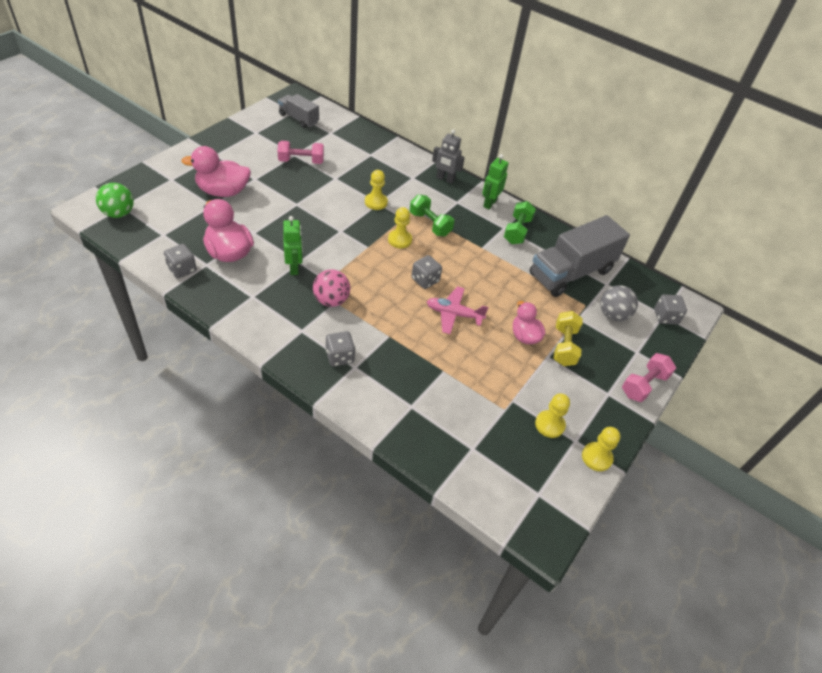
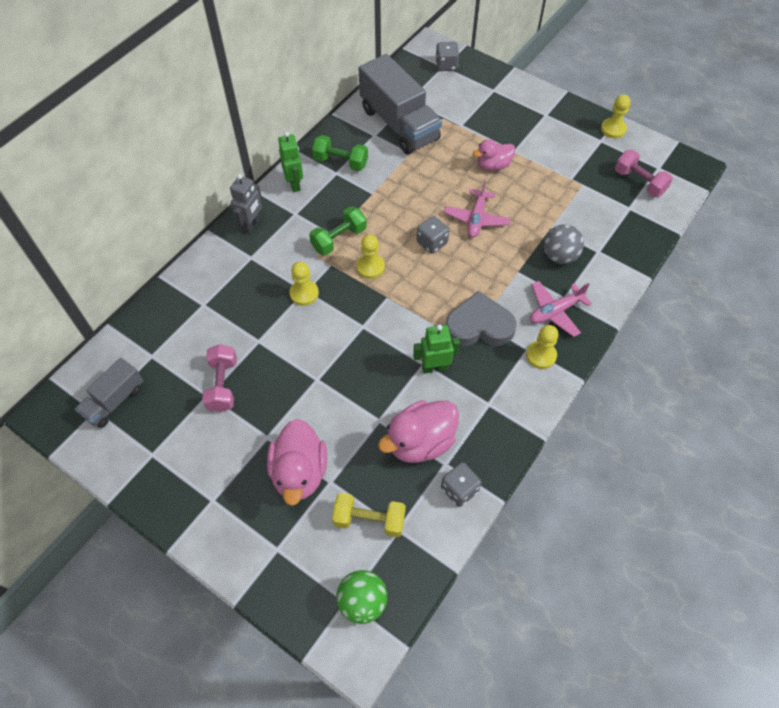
camera: 85 degrees left, 10 degrees up
(331, 300) = (479, 326): pink ball -> grey heart
(340, 357) = (555, 311): grey dice -> pink plane
(489, 203) = (294, 184): green robot -> green robot turned 135 degrees counterclockwise
(549, 425) = (590, 155): yellow pawn -> yellow pawn (541, 355)
(564, 346) = (499, 138): yellow dumbbell -> yellow dumbbell (369, 520)
(613, 315) = (451, 100): grey ball -> grey ball (559, 256)
(644, 385) = (530, 91): pink dumbbell -> pink dumbbell (639, 182)

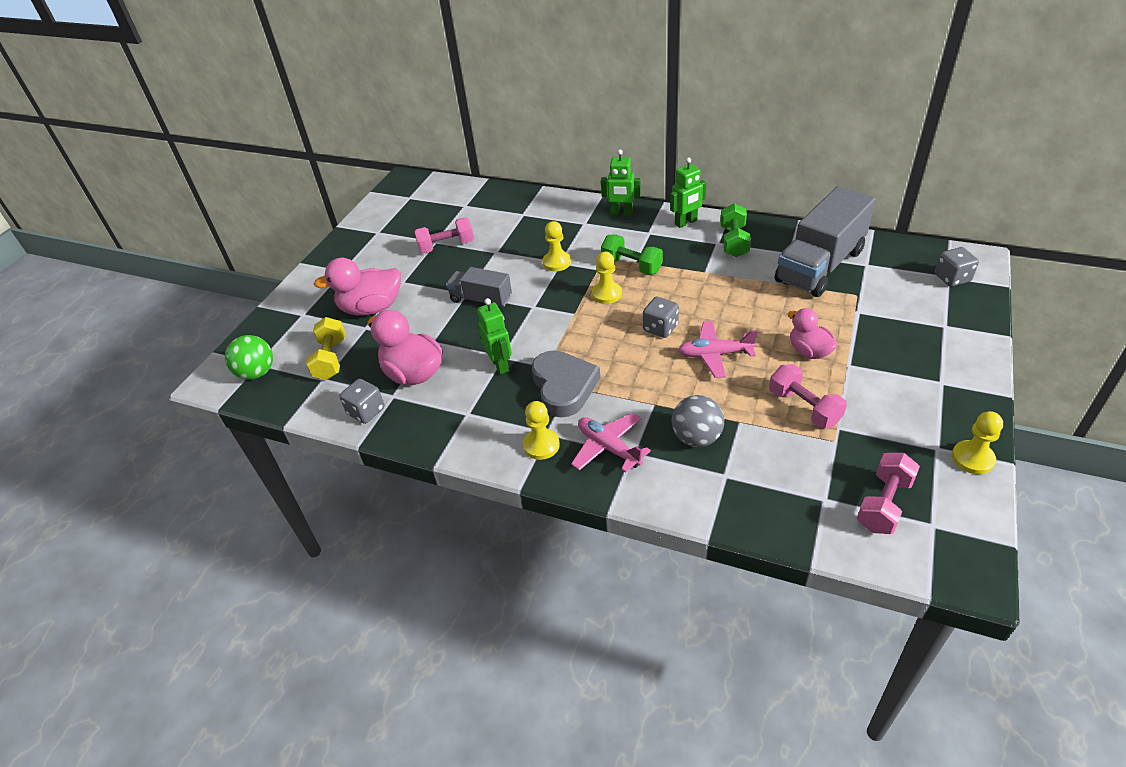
camera: 80 degrees right, 15 degrees down
(114, 401) = (420, 202): grey truck -> grey truck (481, 299)
(251, 225) = (621, 213): grey robot -> green robot
(548, 188) = (804, 407): none -> pink dumbbell

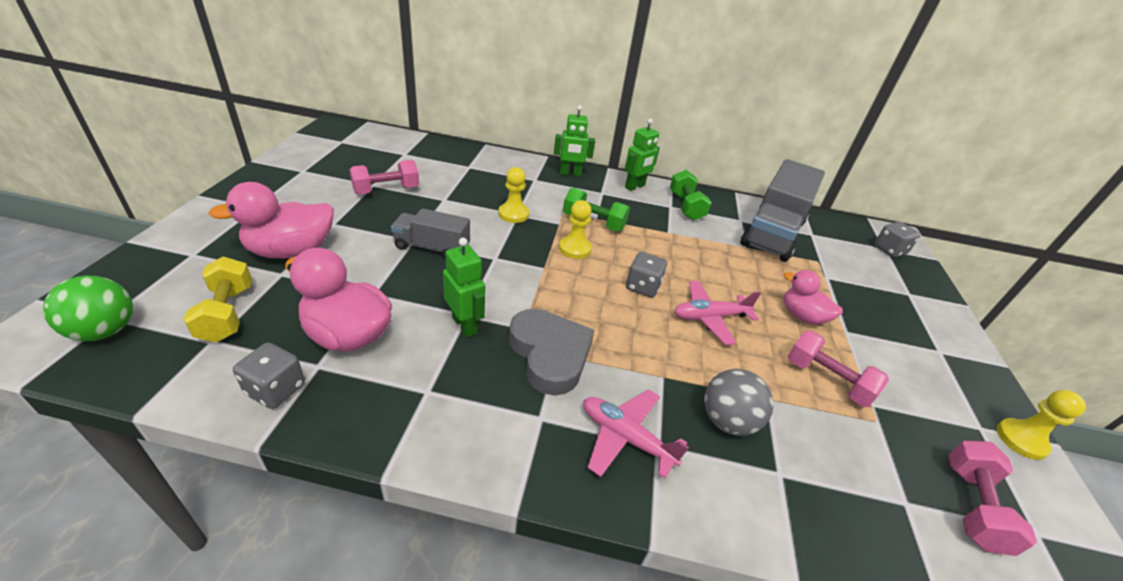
camera: 20 degrees left, 5 degrees down
(541, 445) = (536, 437): yellow pawn -> none

